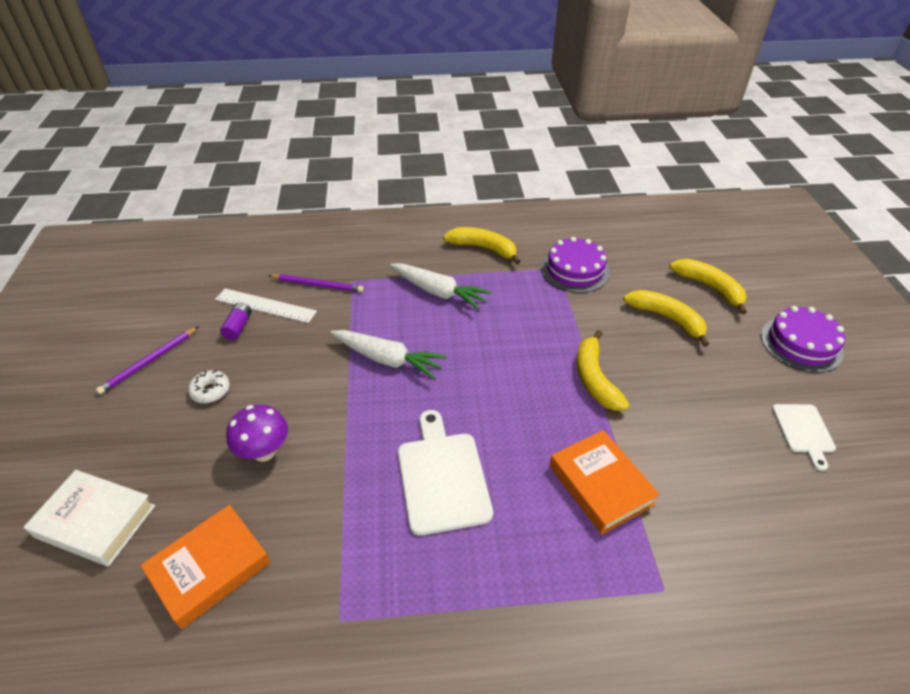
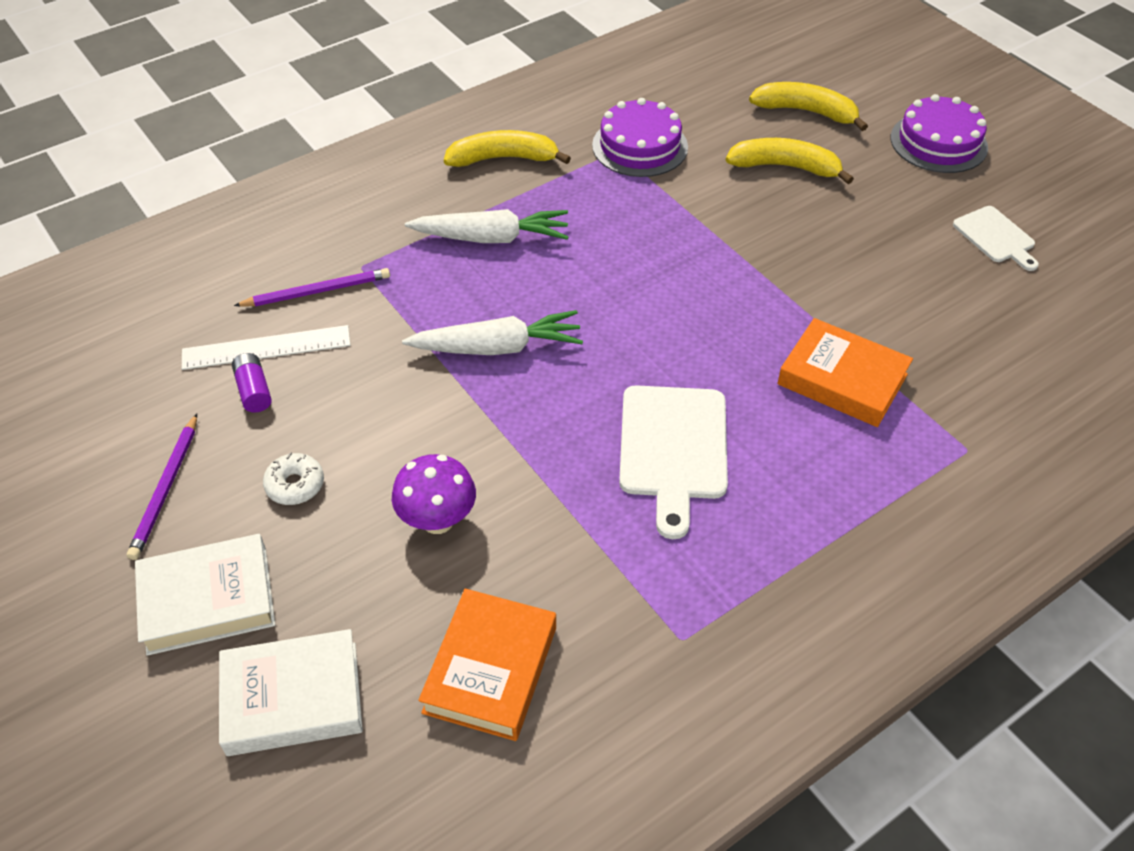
camera: 30 degrees left, 5 degrees up
(111, 436) = (208, 600): none -> white book
(442, 477) = (673, 448): white cutting board -> white cutting board turned 135 degrees counterclockwise
(594, 378) = (756, 269): yellow banana -> none

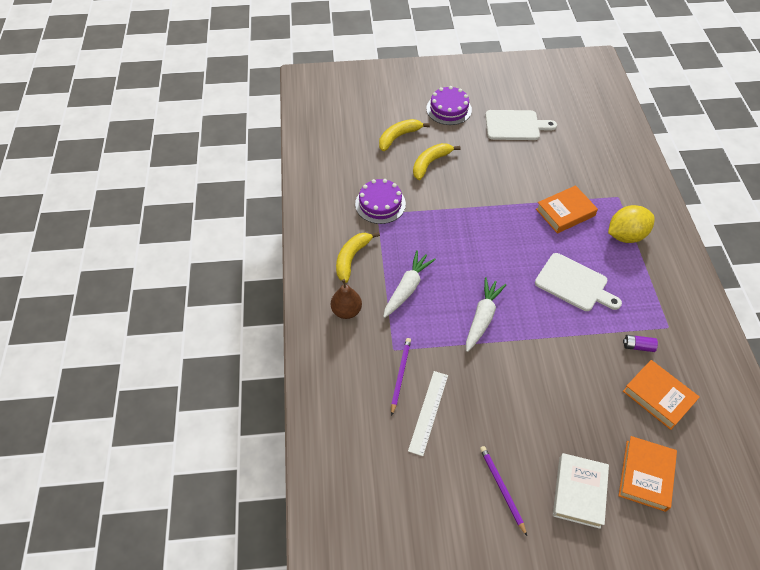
camera: 60 degrees left, 5 degrees up
(166, 488) = (502, 489): purple pencil -> purple pencil turned 150 degrees counterclockwise
(254, 391) = (456, 428): purple battery -> purple battery (638, 346)
(293, 698) = (645, 475): white book -> orange book
(295, 485) = (526, 432): white donut -> none
(398, 191) = (346, 311): none -> brown pear
(437, 520) = (573, 383): purple mushroom -> none
(870, 493) = (625, 235): none -> yellow lemon
(995, 237) = (515, 125): white cutting board -> white cutting board, size x1.68

